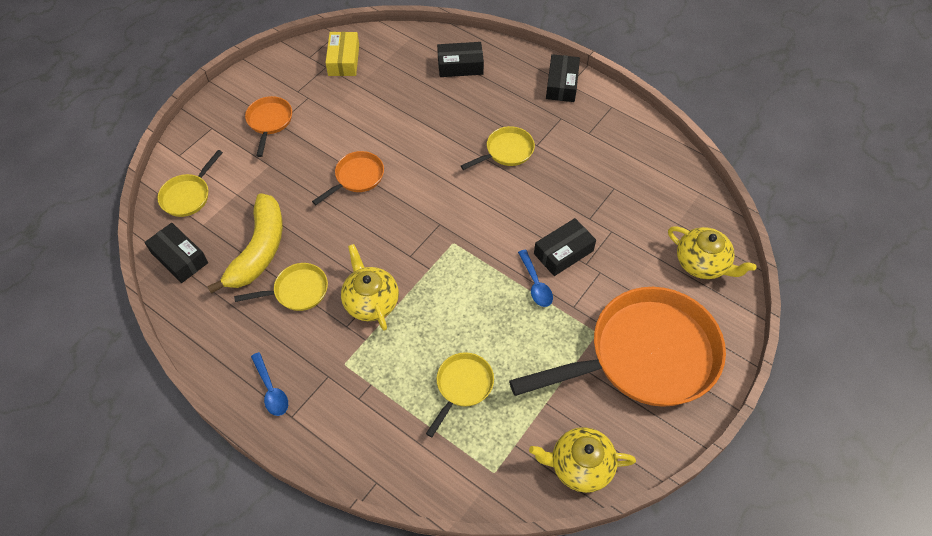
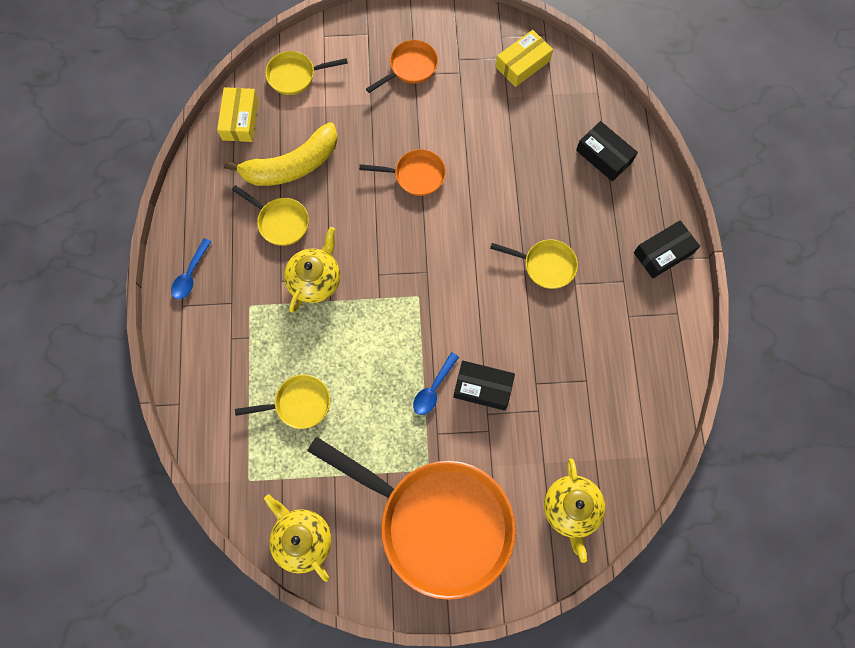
camera: 50 degrees right, 15 degrees up
(179, 258) = (240, 120): black box -> yellow box

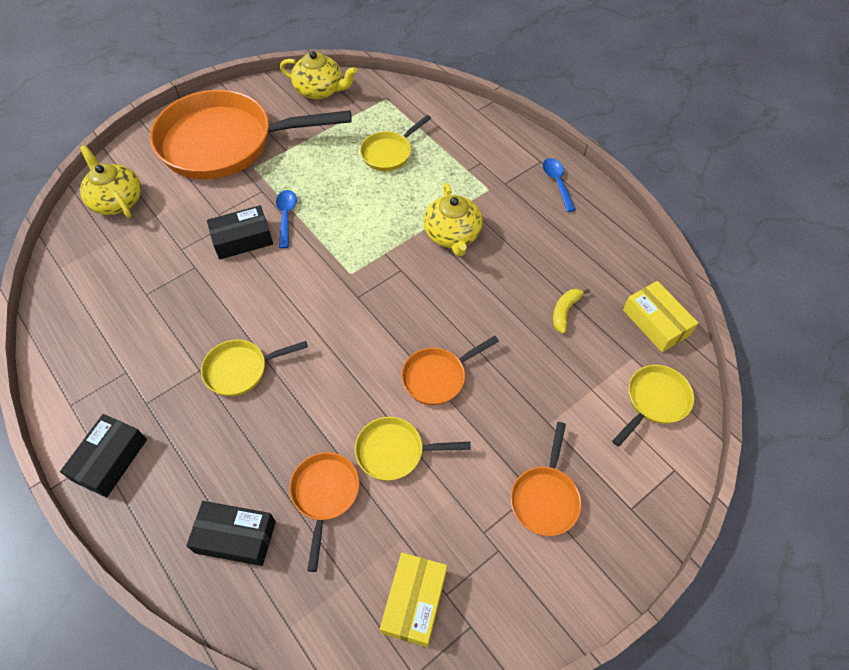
camera: 145 degrees right, 15 degrees down
(280, 222) = (526, 260): yellow pan -> yellow pan (395, 451)
(292, 165) = (565, 311): yellow banana -> yellow banana, size x0.44
(537, 147) = (325, 495): none -> orange pan

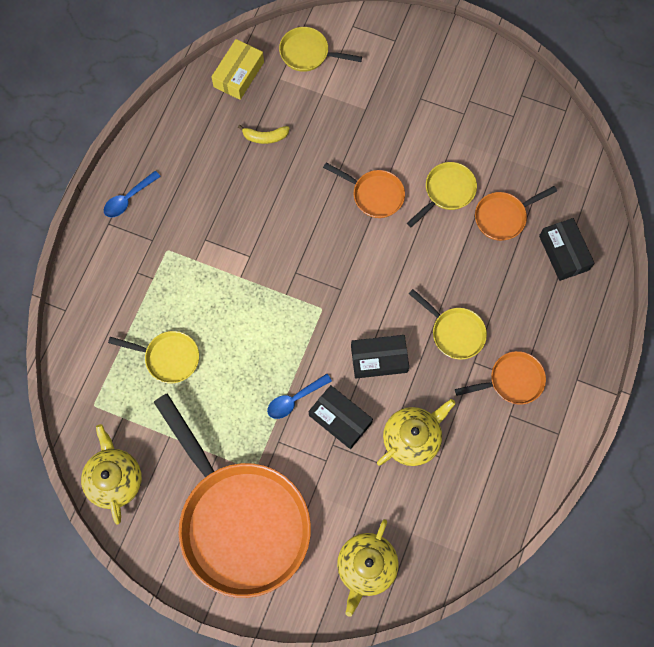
camera: 120 degrees left, 15 degrees up
(110, 460) = (574, 371): black box -> black box (379, 359)
(395, 451) = (447, 192): yellow pan -> yellow pan turned 105 degrees counterclockwise
(414, 602) = (529, 130): yellow box -> none
(452, 235) = (236, 252): yellow teapot -> yellow teapot (412, 438)
(545, 498) = (419, 89): orange pan -> orange pan (512, 380)

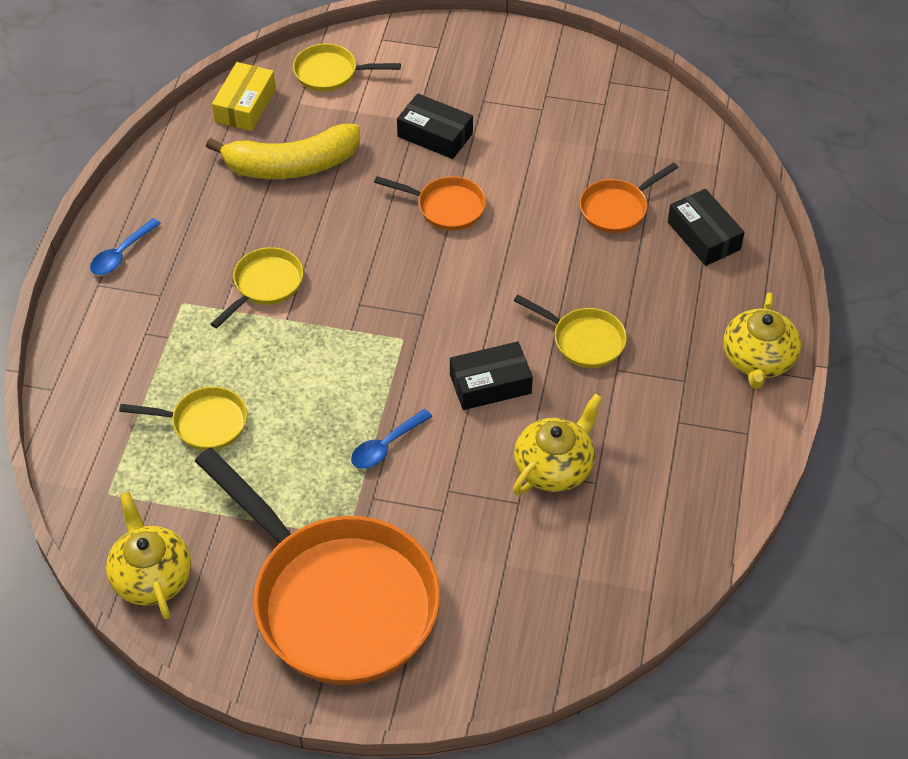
camera: 10 degrees left, 20 degrees down
(265, 137) = (292, 165): yellow banana -> yellow banana, size x2.28
(340, 419) = (452, 459): black box -> black box (435, 135)
(366, 566) = (524, 627): yellow teapot -> yellow teapot (758, 360)
(447, 192) = (539, 192): yellow pan -> yellow pan (265, 285)
(512, 380) = (672, 383): orange pan -> none

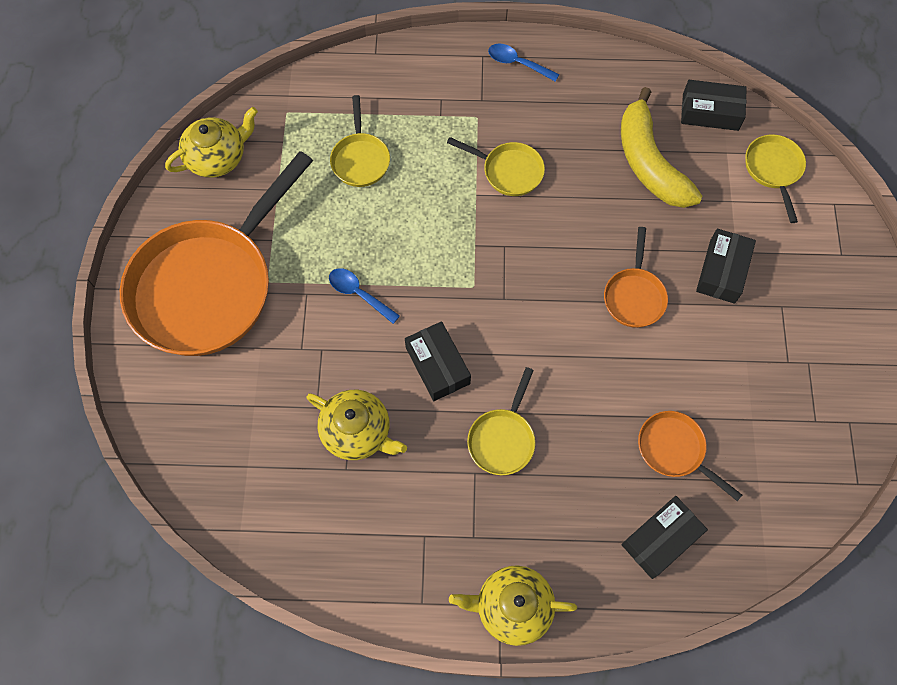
camera: 80 degrees right, 15 degrees up
(245, 105) = (710, 112): yellow box -> black box

